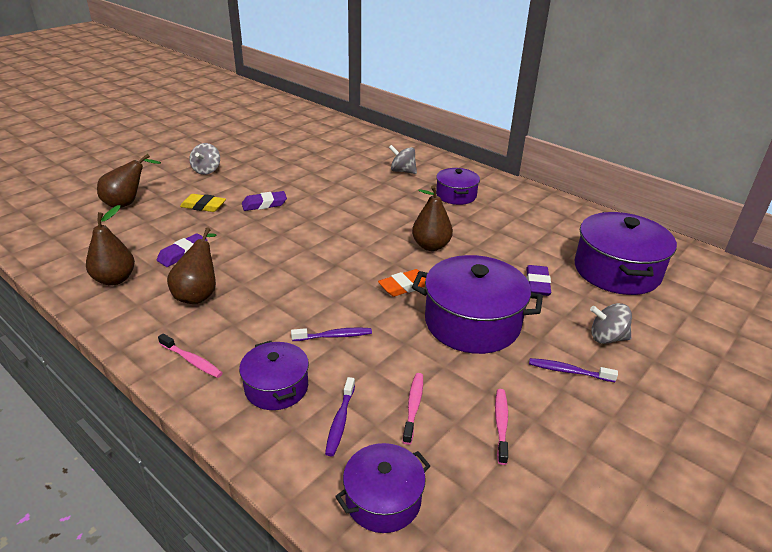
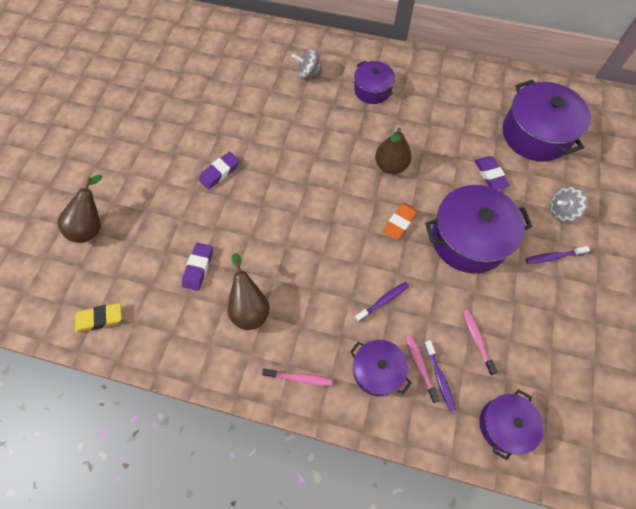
camera: 25 degrees left, 30 degrees up
(115, 279) = (166, 325): brown pear -> none
(203, 206) = (167, 199): yellow eraser -> yellow eraser (100, 319)
(206, 170) = (129, 147): grey spinning top -> none
(501, 424) = (537, 326): pink toothbrush -> pink toothbrush (420, 366)

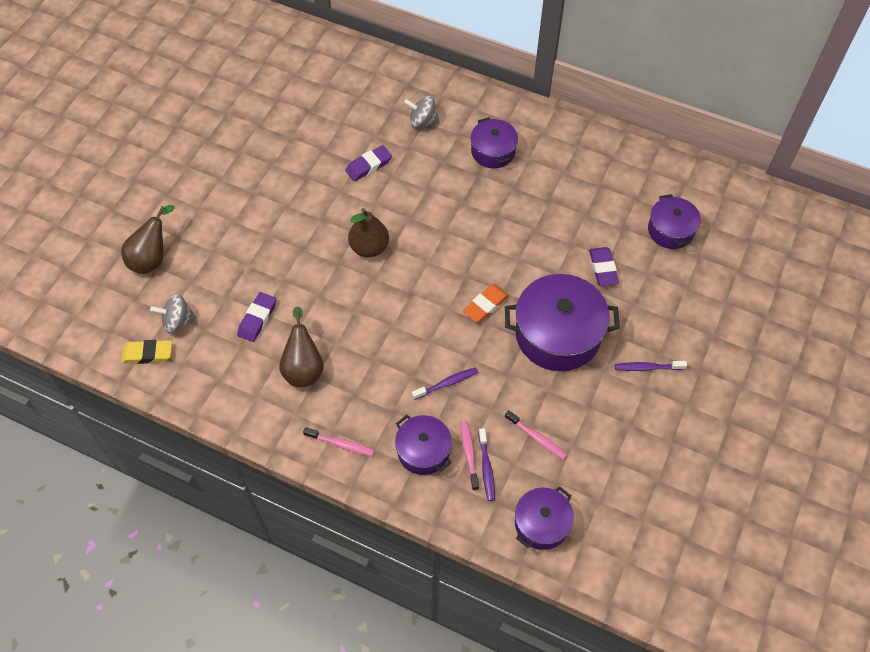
camera: 10 degrees right, 5 degrees down
(219, 172) = (299, 221): purple eraser -> purple eraser (368, 166)
(391, 166) = (492, 241): brown pear -> brown pear (369, 248)
(477, 340) = (537, 438): pink toothbrush -> pink toothbrush turned 135 degrees clockwise
(535, 134) = (670, 230): purple pot -> purple pot, size x0.57
(561, 211) = (672, 321): grey spinning top -> grey spinning top (178, 321)

